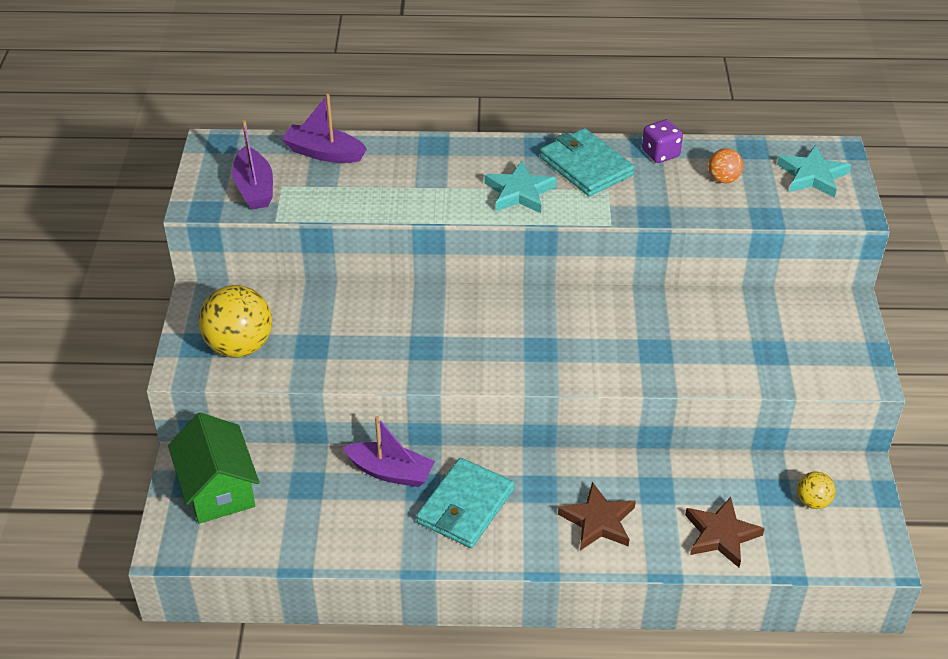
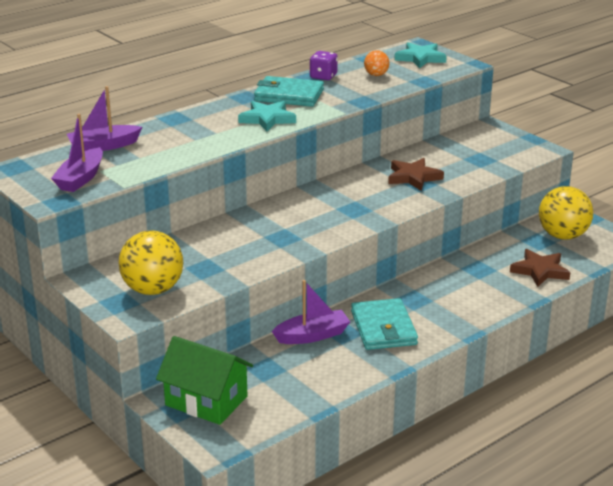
camera: 40 degrees left, 15 degrees down
(254, 188) = (80, 178): purple boat -> purple boat turned 75 degrees clockwise
(598, 521) = (468, 297): brown star -> brown star (413, 177)
(812, 501) = (562, 236): yellow ball -> yellow ball, size x1.98

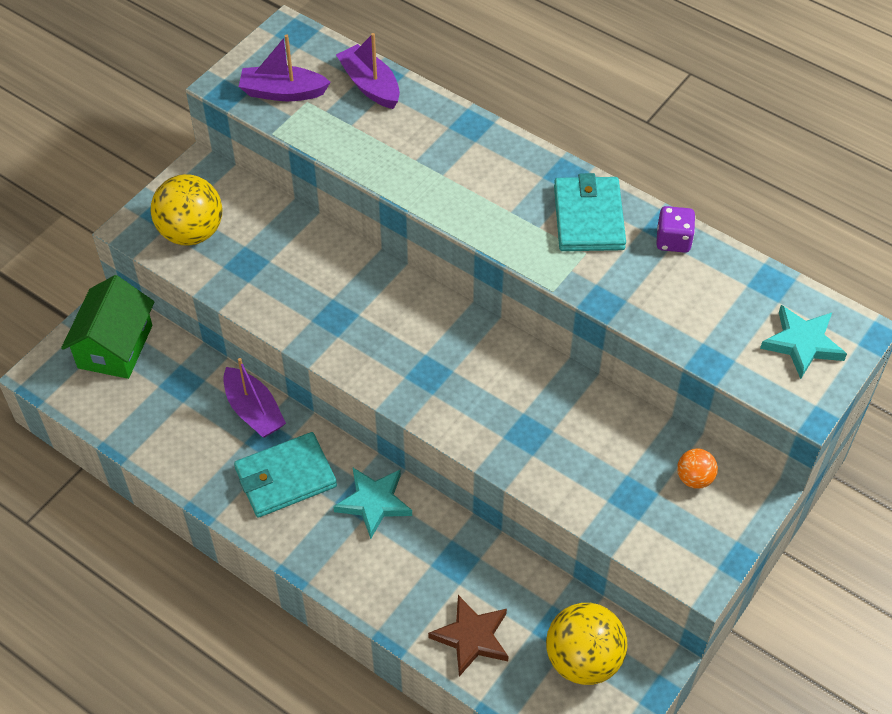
camera: 75 degrees right, 25 degrees up
(267, 119) = (502, 213): turquoise star -> turquoise star (374, 502)
(376, 75) = (707, 300): orange ball -> orange ball (694, 478)
(413, 177) = (542, 423): brown star -> none

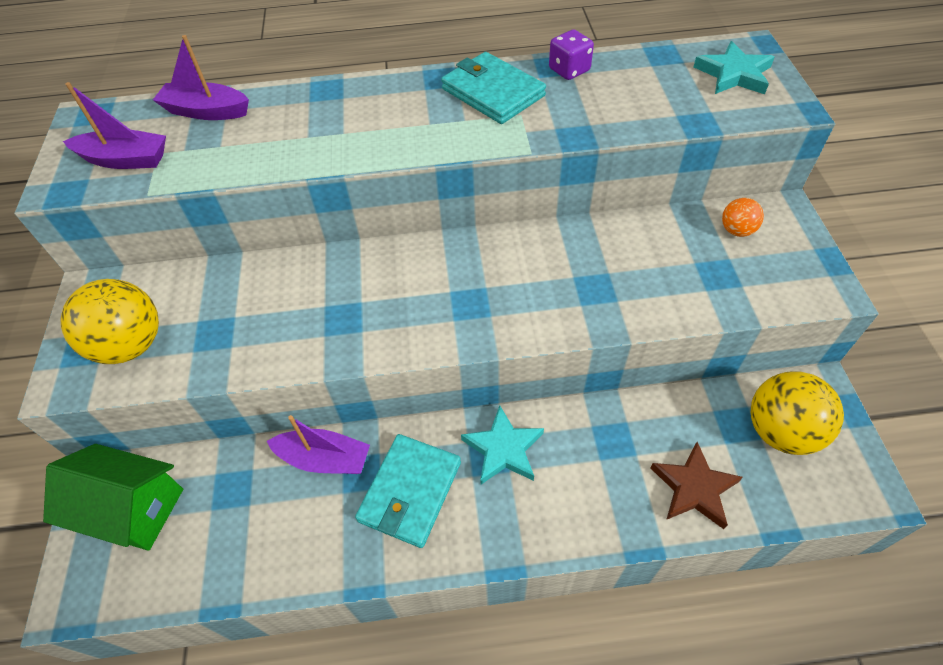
camera: 40 degrees left, 0 degrees up
(115, 346) = (132, 509): green house -> green house turned 45 degrees counterclockwise
(283, 92) = (125, 160): purple boat -> purple boat turned 135 degrees counterclockwise

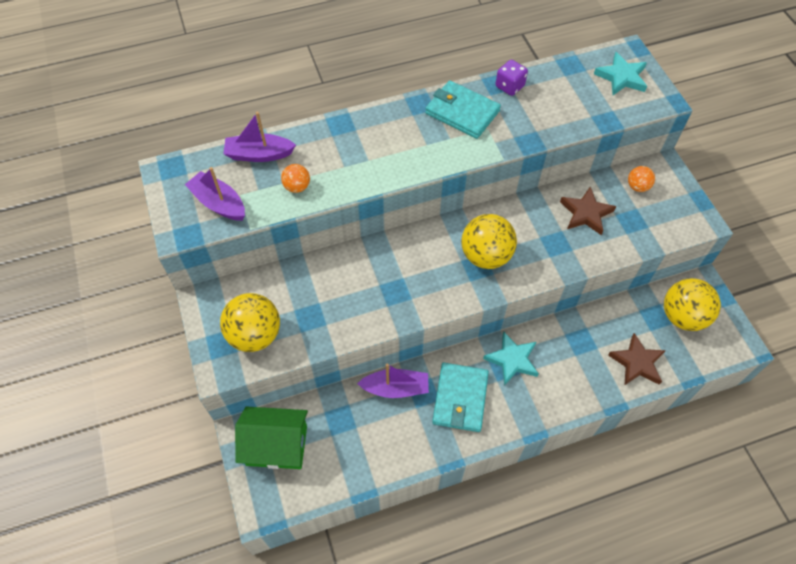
camera: 15 degrees left, 5 degrees up
(125, 160) = (219, 203): purple boat -> purple boat turned 135 degrees counterclockwise
(234, 153) = (297, 187): none -> orange ball
(487, 290) = (486, 256): none -> yellow ball
(650, 255) = (586, 213): none -> brown star

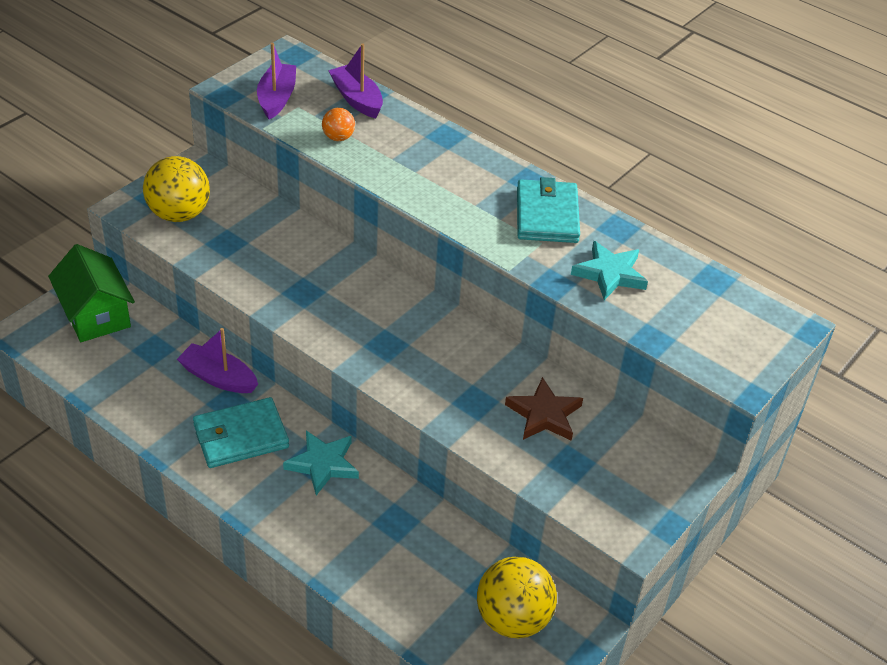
camera: 55 degrees right, 15 degrees down
(396, 388) = (218, 378): purple boat -> purple boat turned 150 degrees clockwise
(486, 256) = (407, 346): yellow ball -> none
(509, 86) = (624, 239): purple dice -> none
(621, 77) = (740, 331): turquoise star -> turquoise star (610, 274)
(637, 186) = (632, 452): orange ball -> none
(637, 362) = (405, 590): brown star -> none

